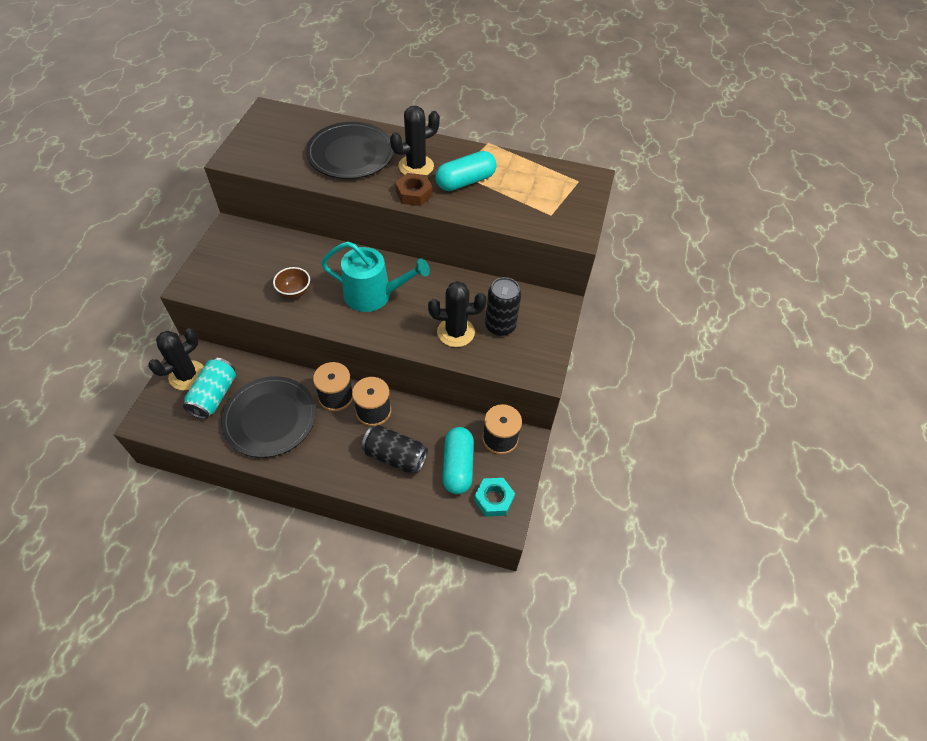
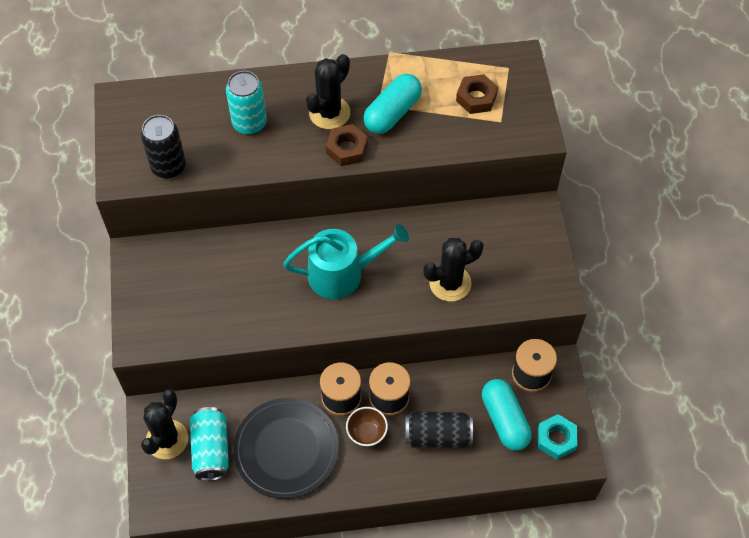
camera: 20 degrees left, 5 degrees up
(294, 292) = (256, 304): brown bowl -> brown bowl (366, 433)
(350, 154) = (249, 123): black plate -> turquoise can
(500, 326) = (491, 258): black can -> black can (168, 166)
(540, 193) = (476, 98): none -> brown nut

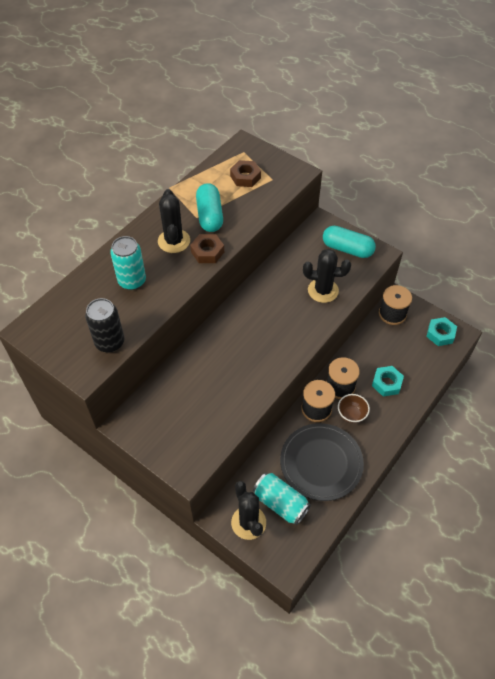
camera: 45 degrees left, 5 degrees down
(342, 274) = (261, 332): turquoise watering can -> none
(437, 436) = (386, 383): black can -> turquoise nut
(450, 283) = (323, 290): black cactus -> black cactus turned 75 degrees clockwise
(504, 420) = (407, 346): turquoise capsule -> turquoise capsule (347, 249)

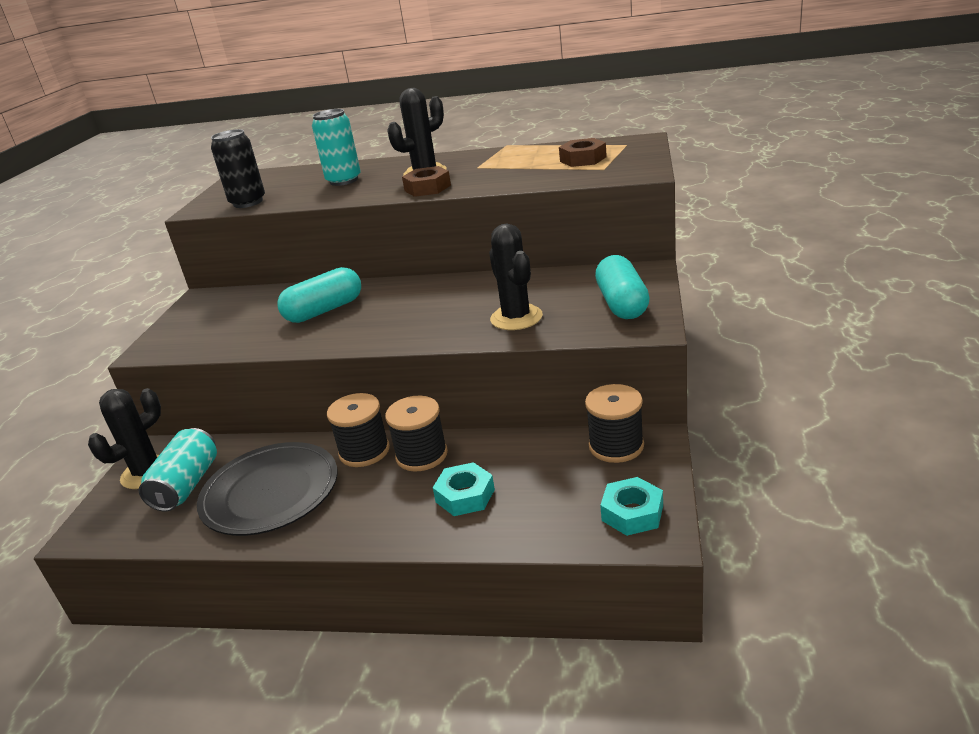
camera: 65 degrees right, 25 degrees down
(209, 216) = (488, 170): turquoise capsule -> turquoise capsule (324, 310)
(351, 415) = (375, 486): brown bowl -> none

